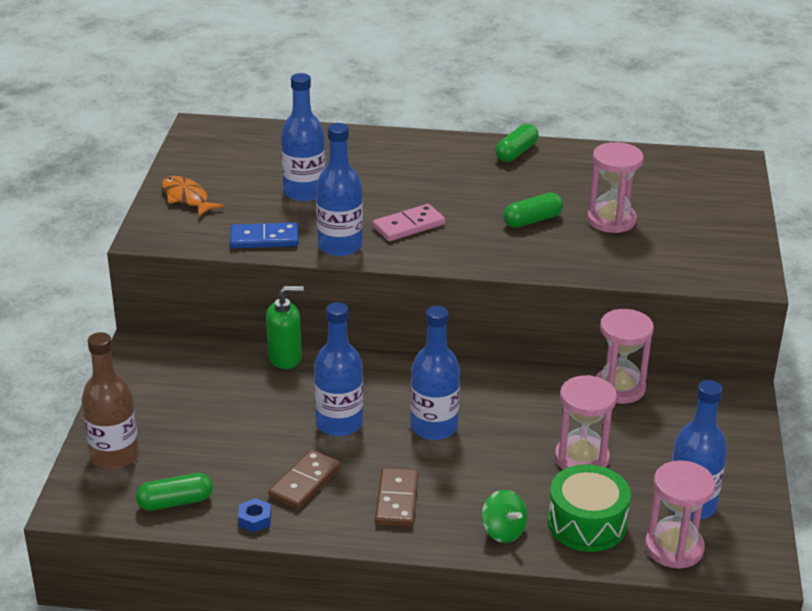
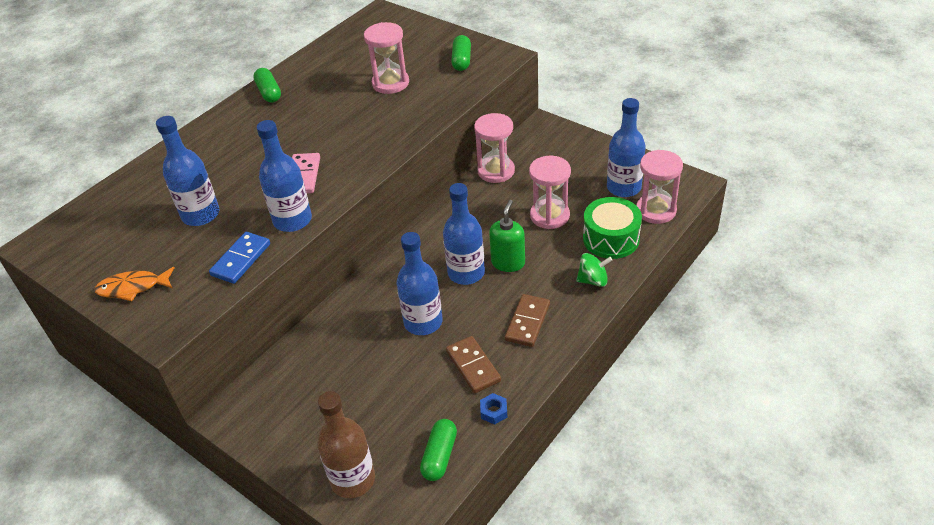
camera: 55 degrees left, 10 degrees up
(285, 358) = (322, 325): green soap dispenser -> green soap dispenser (508, 262)
(396, 500) = (527, 322): brown domino -> brown domino turned 75 degrees clockwise
(532, 220) = (356, 116): green capsule -> green capsule (462, 60)

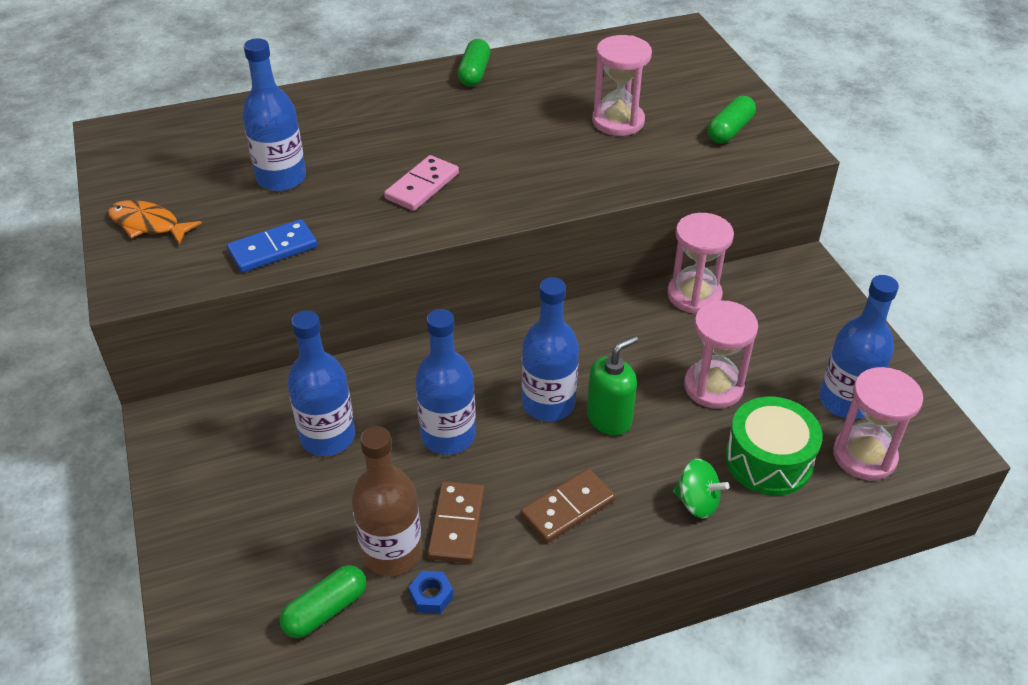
camera: 30 degrees right, 0 degrees up
(292, 220) = (364, 232): blue bottle -> blue bottle (328, 437)
(353, 479) = (215, 575): brown bottle -> brown bottle (392, 552)

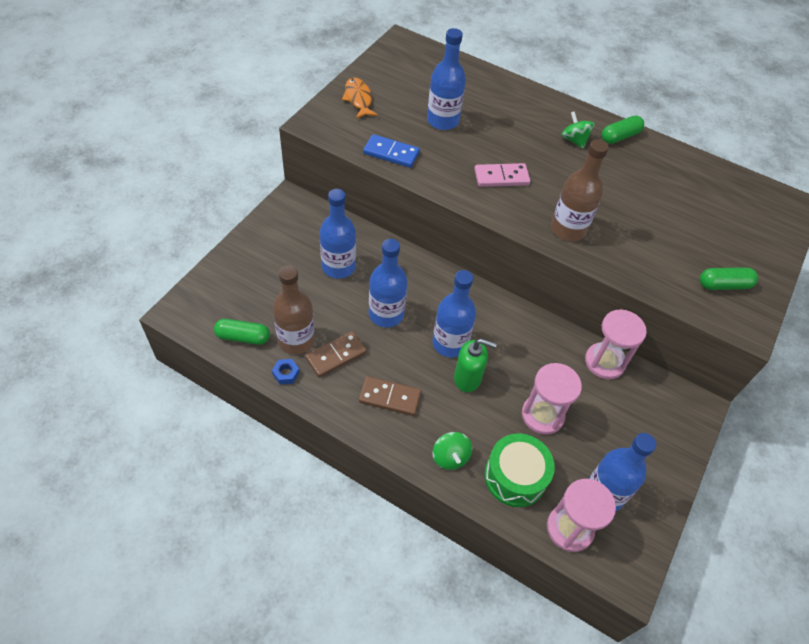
camera: 45 degrees right, 10 degrees up
(439, 105) = (574, 140): none -> green spinning top
(550, 184) = (568, 229): none -> brown bottle
(618, 121) = (661, 226): pink hourglass -> none

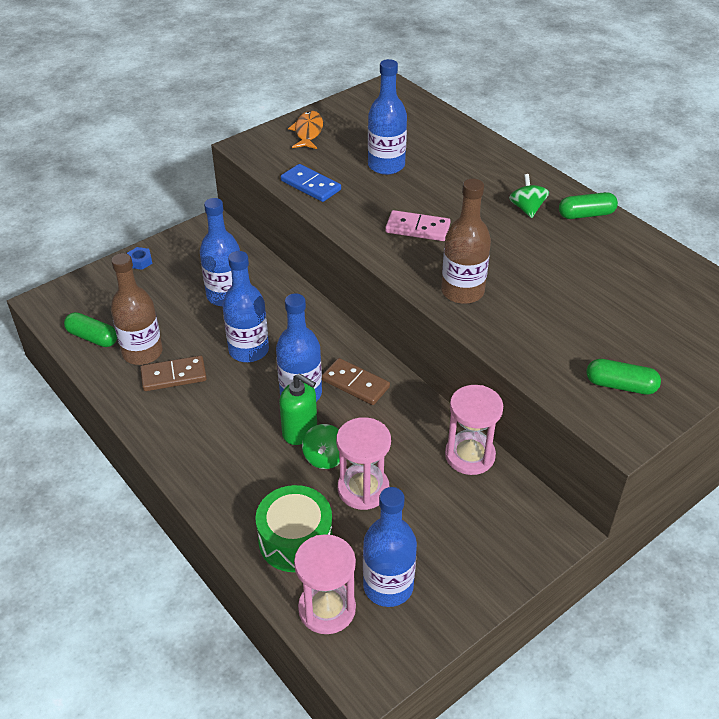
camera: 25 degrees right, 10 degrees down
(286, 374) = (114, 380): blue nut -> blue nut (140, 261)
(390, 397) = (205, 428): brown domino -> brown domino (355, 383)
(450, 457) = (235, 501): green spinning top -> green spinning top (325, 457)

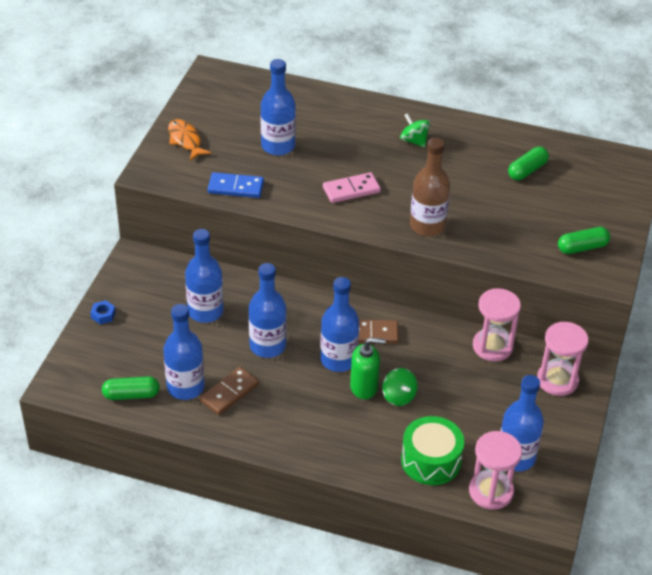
camera: 35 degrees left, 0 degrees up
(142, 352) = (185, 387): brown bottle -> blue bottle
(363, 489) = (444, 404): pink hourglass -> pink hourglass (557, 380)
(586, 214) = (458, 129): green capsule -> green capsule (527, 170)

